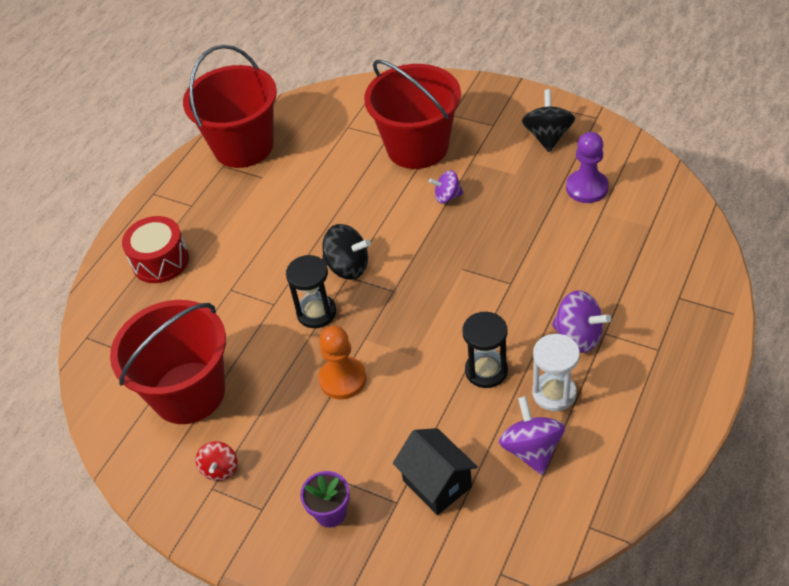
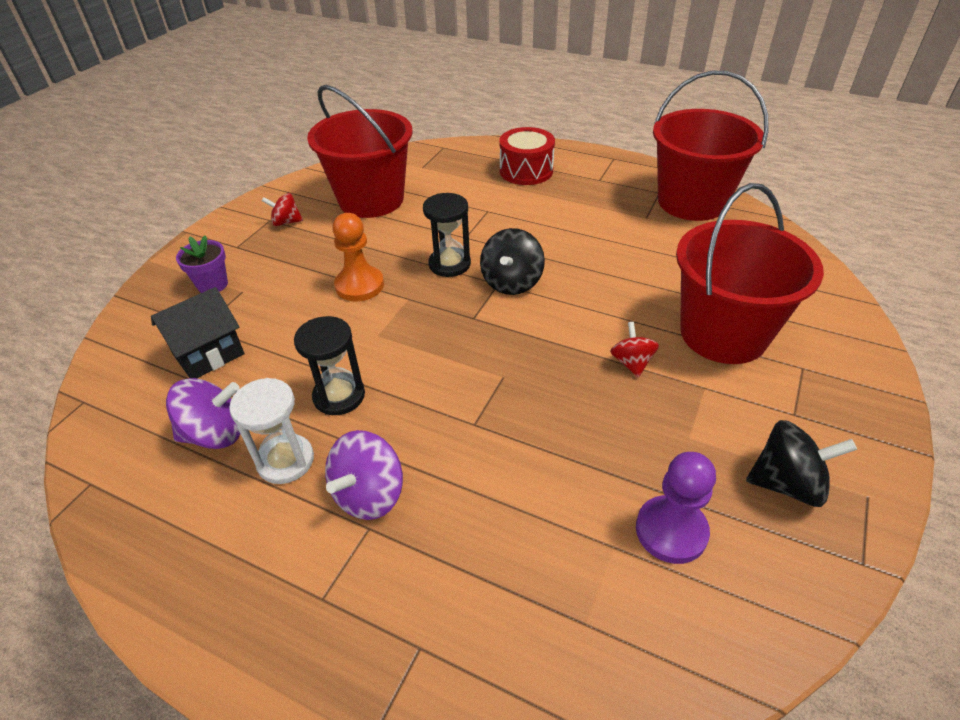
camera: 85 degrees right, 5 degrees down
(447, 197) = (631, 363): purple spinning top -> red spinning top

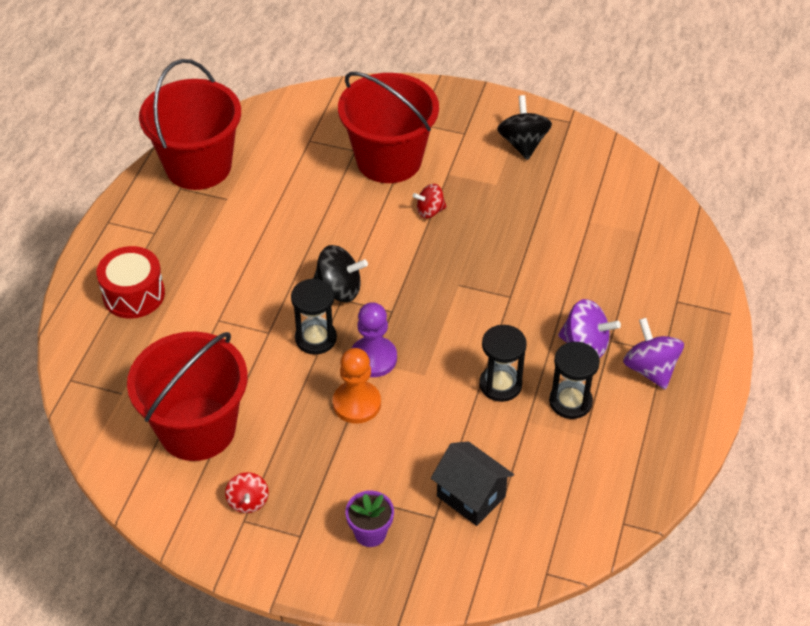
camera: 100 degrees left, 5 degrees up
(215, 434) = (557, 456): purple spinning top -> purple spinning top (650, 369)
(285, 461) = (570, 401): white hourglass -> black hourglass
(671, 531) = (571, 196): purple pawn -> purple pawn (373, 358)

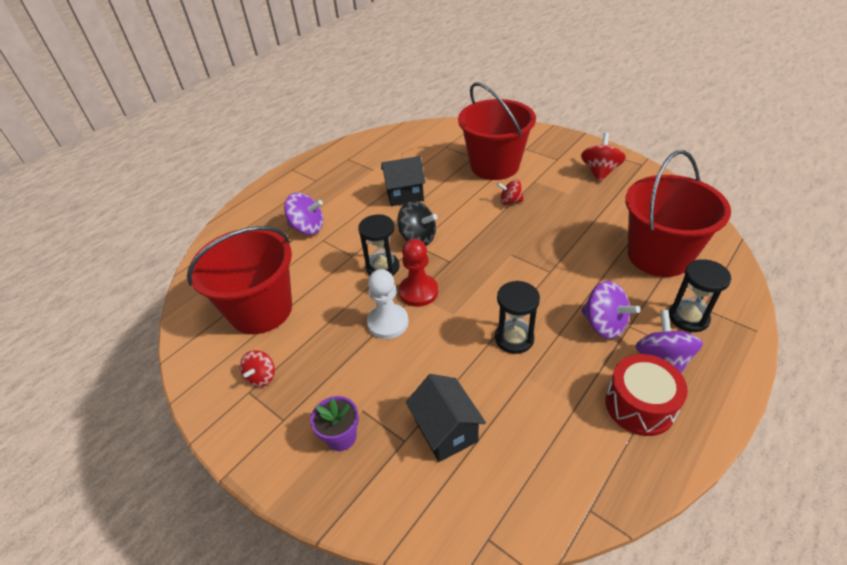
camera: 25 degrees right, 5 degrees down
(133, 294) = (279, 213): red drum -> red drum (639, 405)
(188, 307) = (307, 228): none -> purple spinning top
(198, 166) = (366, 149): red bucket -> red bucket (658, 256)
(291, 230) = (405, 195): none -> black house
(356, 403) = (388, 322): orange pawn -> white pawn
(373, 358) = (418, 292): purple pawn -> red pawn
(523, 143) = (599, 172): black spinning top -> red spinning top
(570, 401) = (573, 370): black hourglass -> black hourglass (688, 317)

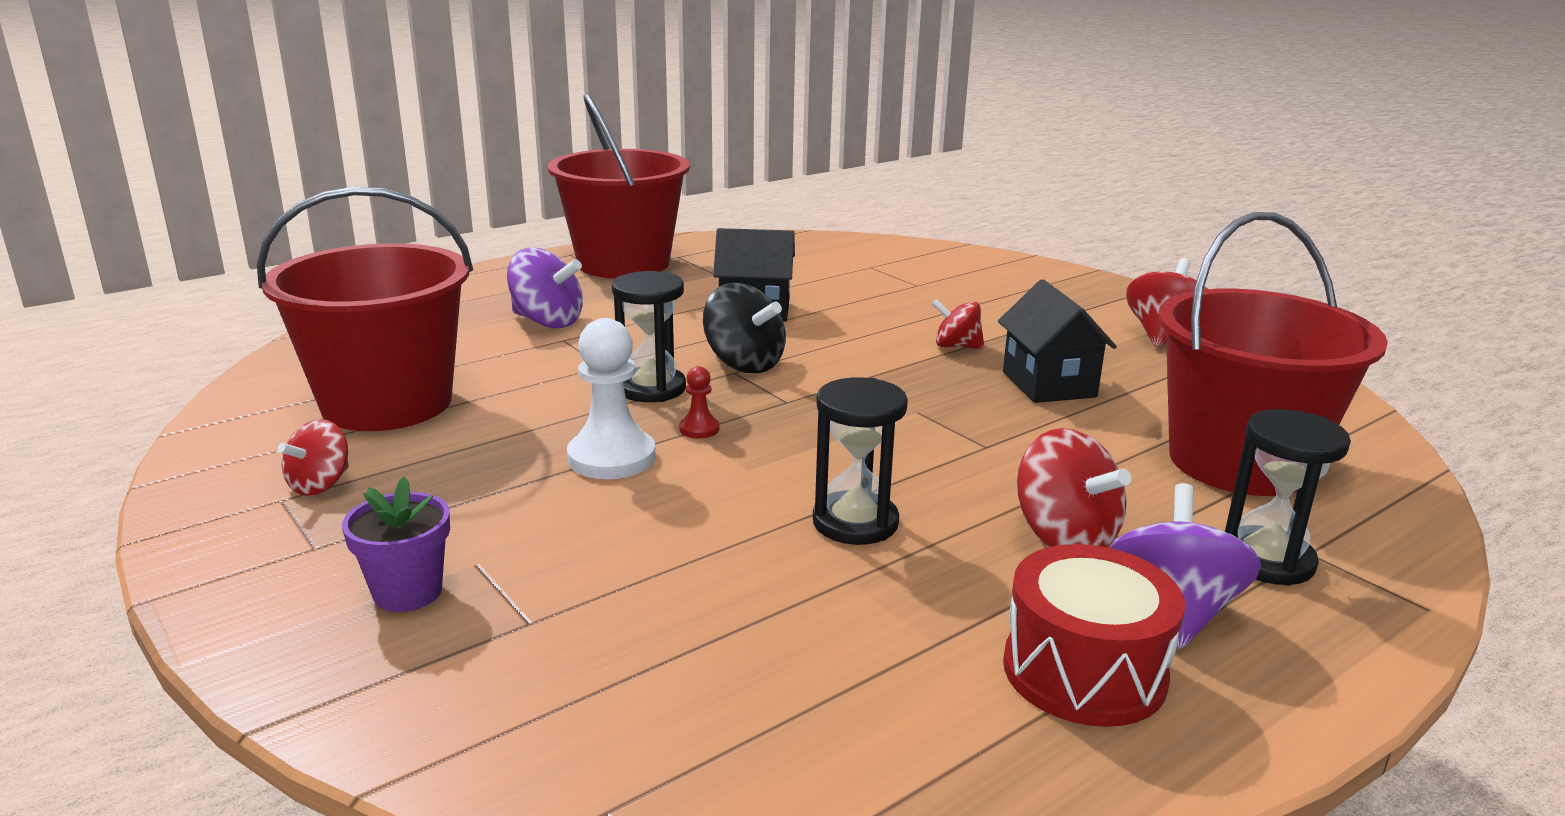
camera: 10 degrees right, 20 degrees down
(418, 292) = (699, 429): red pawn -> red pawn, size x0.48
(446, 431) = (625, 626): black house -> black house (1048, 384)
(494, 166) = (952, 300): red bucket -> red bucket (623, 263)
(604, 325) = (1064, 537): purple spinning top -> red spinning top

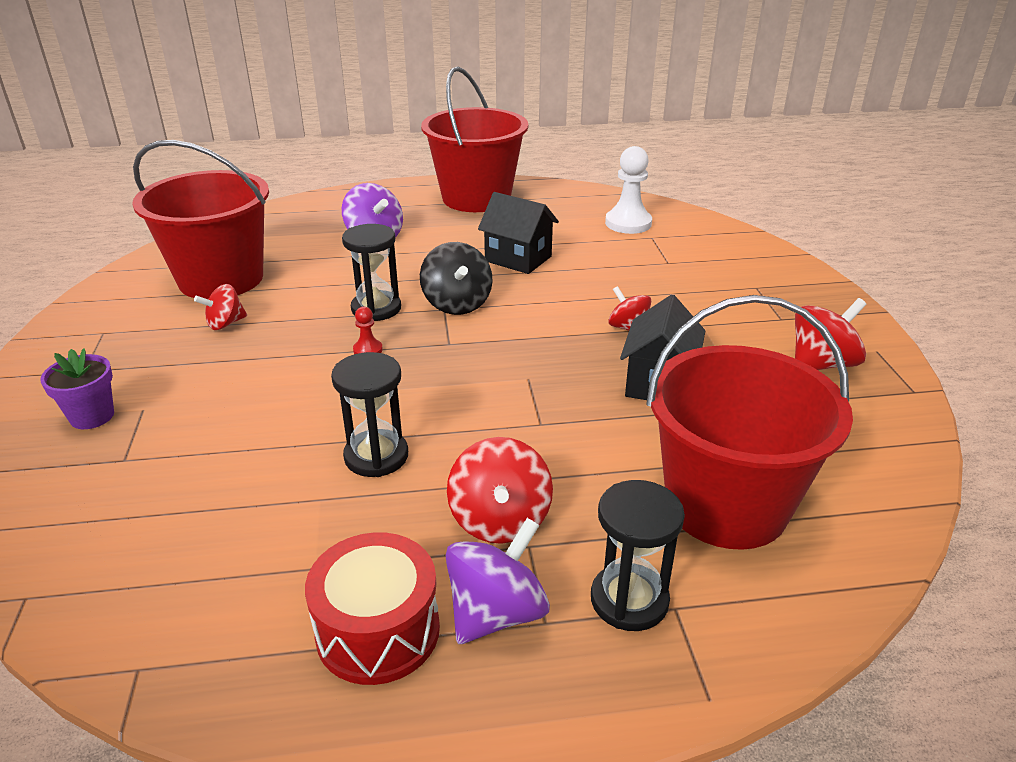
camera: 30 degrees right, 10 degrees up
(320, 485) = (129, 328): red spinning top -> red spinning top (225, 323)
(611, 458) = (293, 357): white pawn -> white pawn (628, 223)

